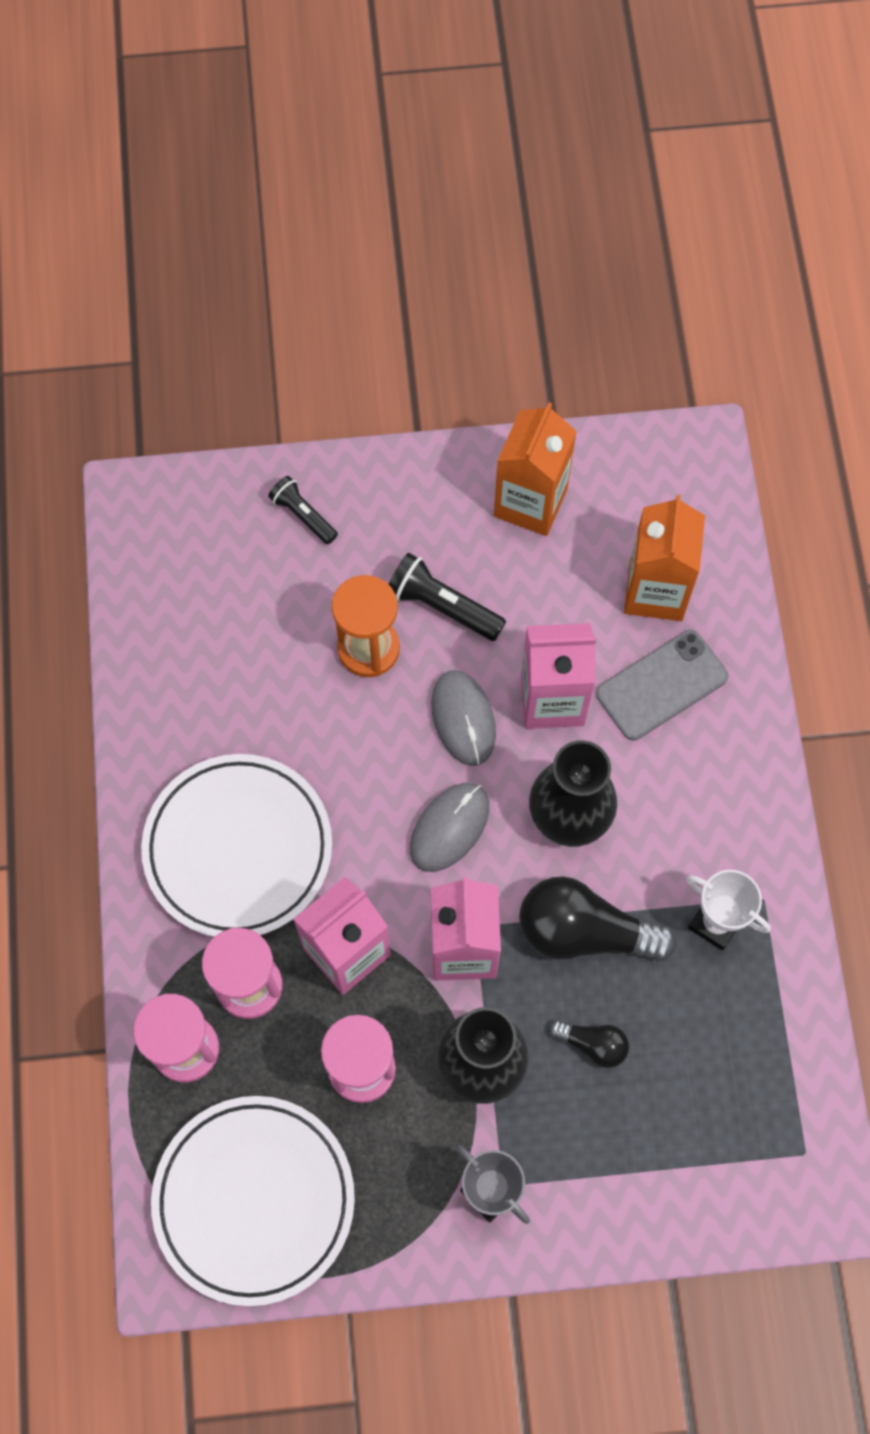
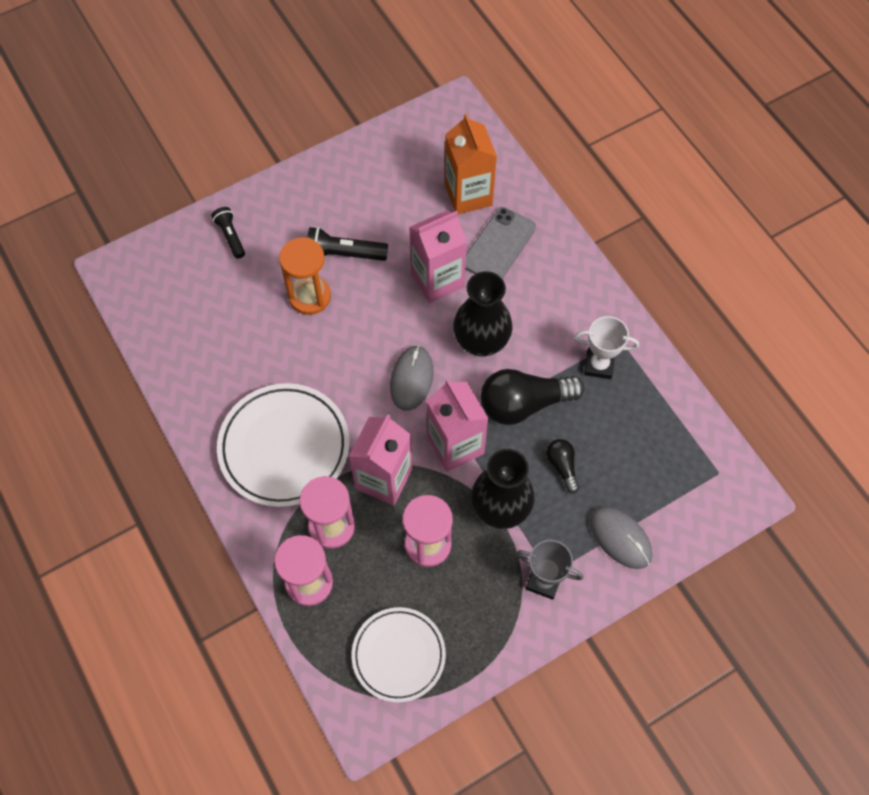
camera: 25 degrees left, 5 degrees down
(254, 1200) = (398, 655): white plate -> white plate, size x0.66
(303, 515) = (231, 236): black flashlight -> black flashlight turned 45 degrees clockwise
(463, 719) = (388, 313): grey mouse -> grey mouse (620, 538)
(530, 502) = (368, 175): orange carton -> none
(592, 1044) = (562, 466): black light bulb -> black light bulb turned 105 degrees counterclockwise

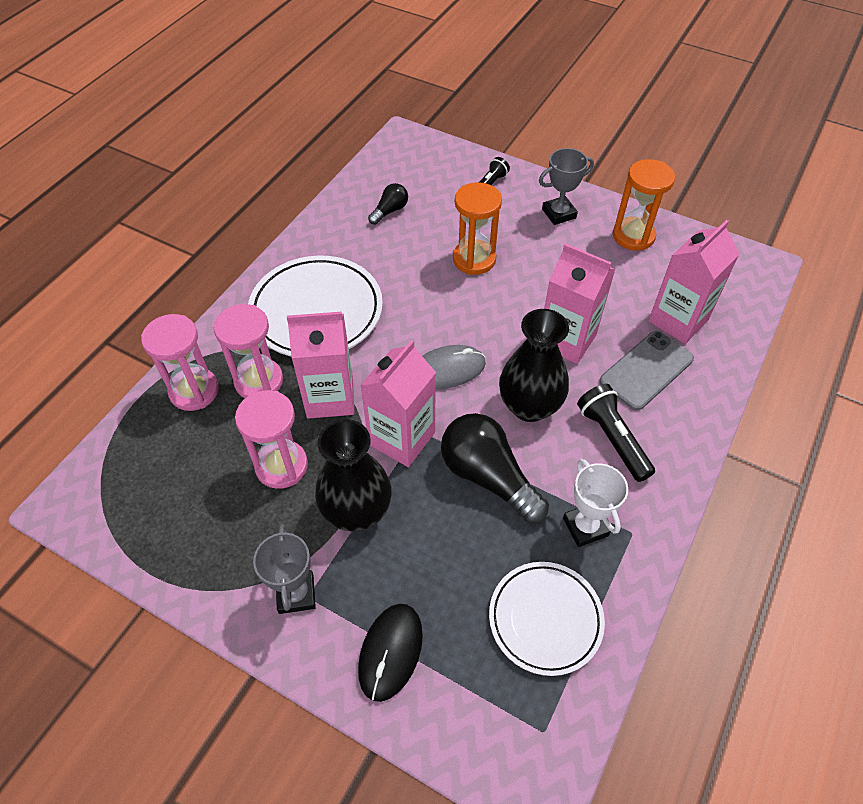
camera: 60 degrees right, 10 degrees down
(303, 204) = (559, 213): none -> grey trophy
(344, 254) = (535, 262): black flashlight -> black flashlight (612, 439)
(366, 168) = (633, 236): none -> orange hourglass
(398, 655) = (152, 497): white plate -> white plate (545, 619)
(468, 195) = (678, 320): orange carton -> pink carton
(498, 245) = (646, 370): grey phone -> grey phone turned 45 degrees counterclockwise
(562, 466) = (440, 548): black light bulb -> black light bulb (390, 211)
(620, 538) = (390, 652): grey mouse -> black mouse

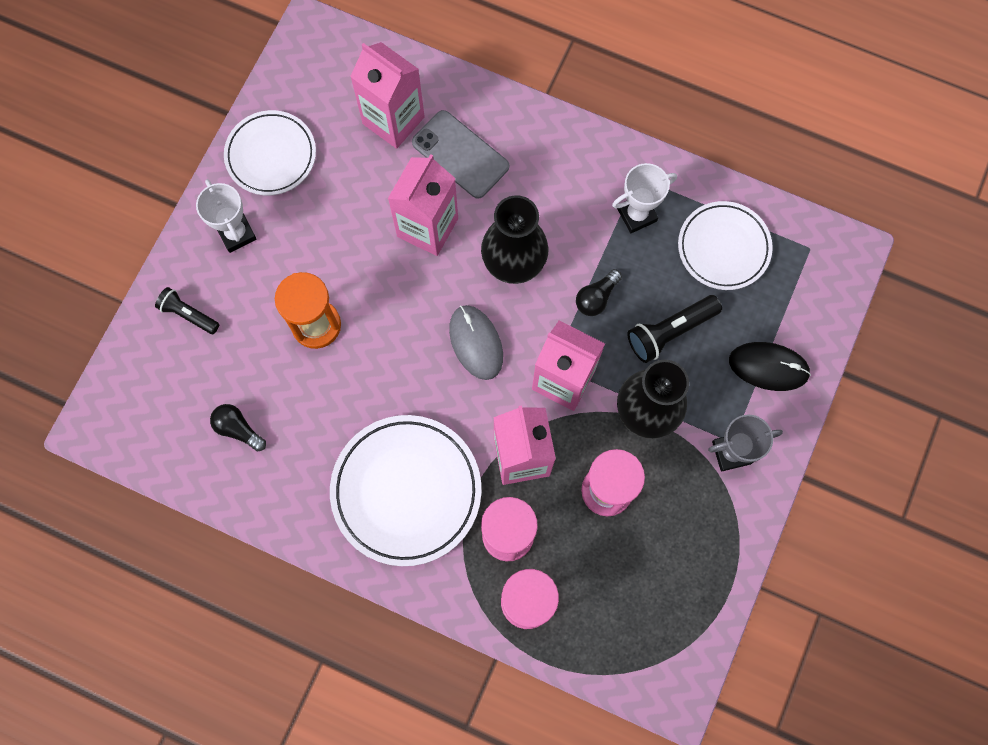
camera: 95 degrees left, 20 degrees up
(488, 476) = (596, 298): black light bulb -> black light bulb, size x0.51
(559, 213) = (237, 234): grey trophy -> white trophy
(612, 439) = (543, 189): black flashlight -> black flashlight (670, 331)
(633, 236) = (271, 155): orange hourglass -> white plate

